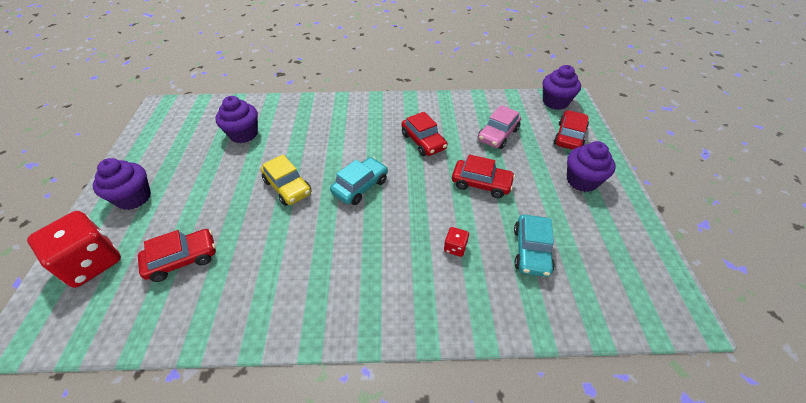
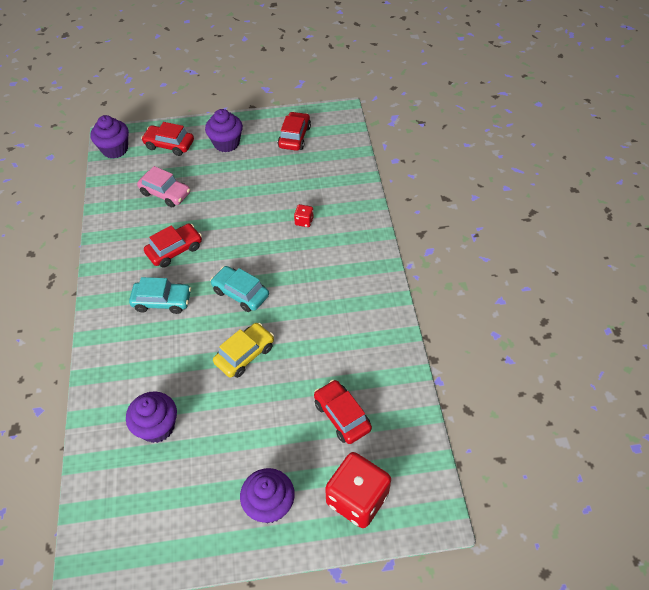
camera: 95 degrees left, 5 degrees up
(481, 183) = (233, 206): red car -> red car (294, 137)
(531, 250) = (301, 178): turquoise car -> turquoise car (162, 301)

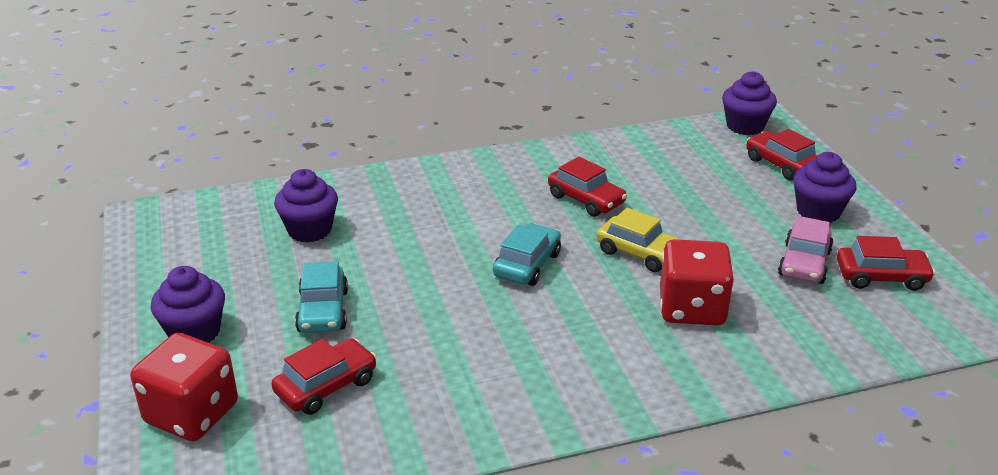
camera: 80 degrees right, 20 degrees down
(162, 301) = (497, 204): turquoise car -> turquoise car (323, 311)
(165, 193) = (685, 176): pink car -> pink car (804, 263)
(169, 145) = (781, 164): red car -> red car turned 45 degrees counterclockwise
(245, 354) = (422, 282): yellow car -> yellow car (639, 253)
(304, 221) = (692, 308): red dice -> red dice, size x2.31

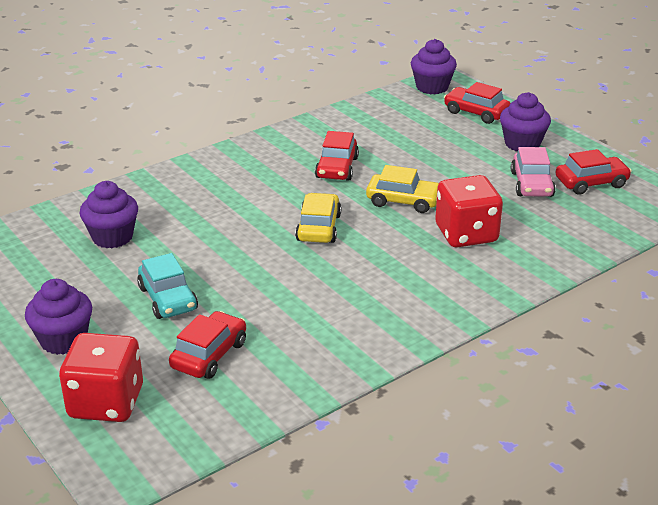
camera: 20 degrees left, 0 degrees up
(527, 264) = (318, 227): turquoise car -> yellow car
(586, 199) = (337, 168): red car -> red car turned 75 degrees clockwise

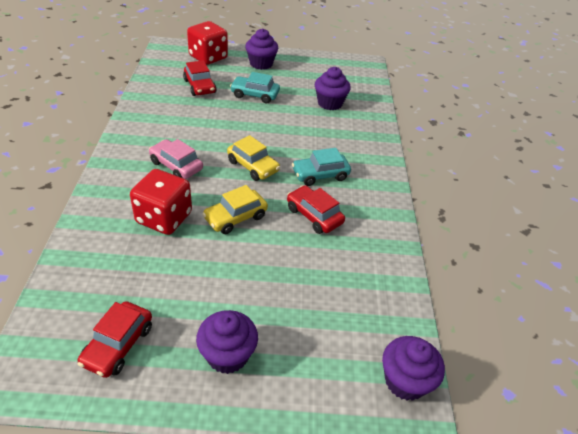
camera: 125 degrees right, 10 degrees up
(272, 187) = (320, 175): none -> turquoise car
(476, 112) = (318, 372): red car -> none
(531, 184) = (167, 302): pink car -> pink car (176, 166)

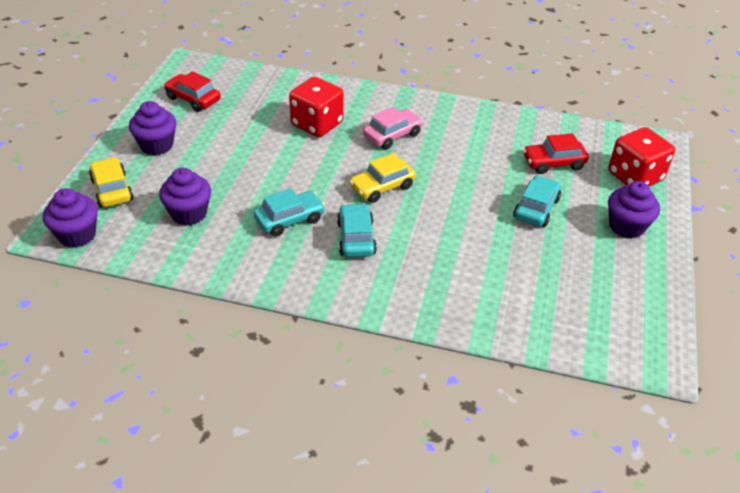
camera: 105 degrees right, 0 degrees up
(235, 217) = (304, 165): yellow car -> yellow car (112, 190)
(314, 215) = (289, 219): red car -> turquoise car
(330, 103) = (517, 281): purple cupcake -> purple cupcake (189, 213)

